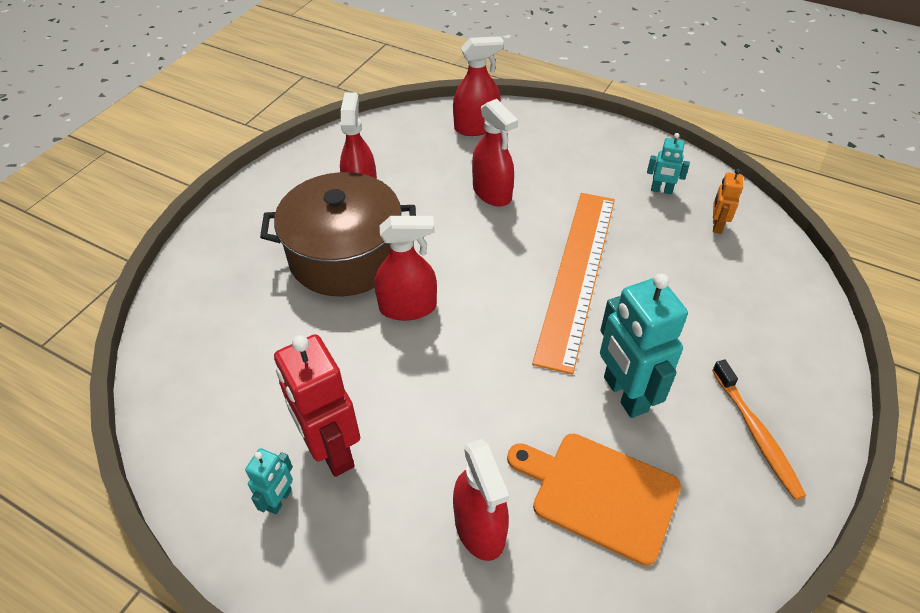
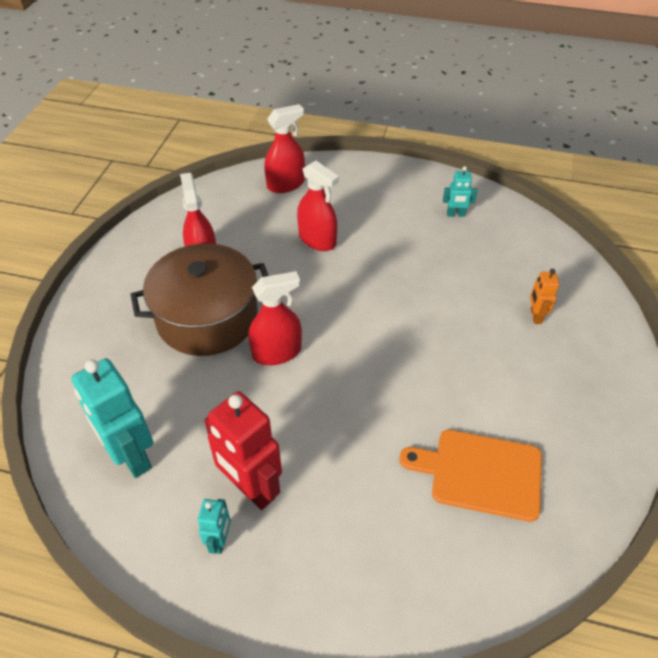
camera: 15 degrees left, 0 degrees up
(480, 527) = (395, 523): red spray bottle -> none
(577, 275) = (409, 298): orange ruler -> none
(624, 394) = (476, 389): turquoise robot -> turquoise robot (132, 457)
(716, 226) = (507, 237): orange robot -> orange robot (535, 316)
(756, 434) = (584, 399): orange toothbrush -> none

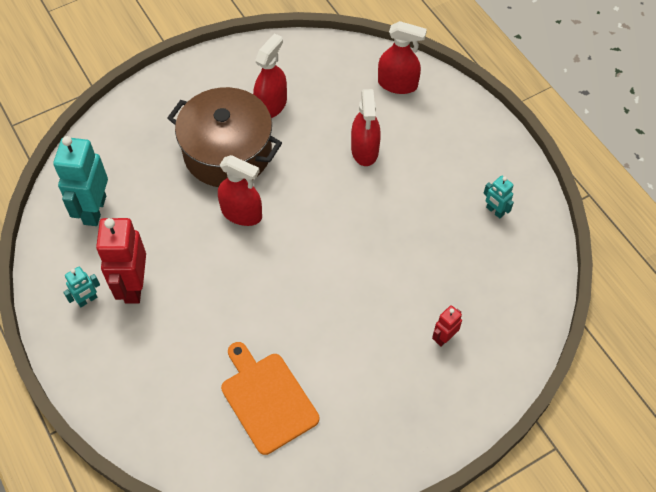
camera: 45 degrees right, 10 degrees up
(535, 316) = (444, 337): orange robot -> red robot

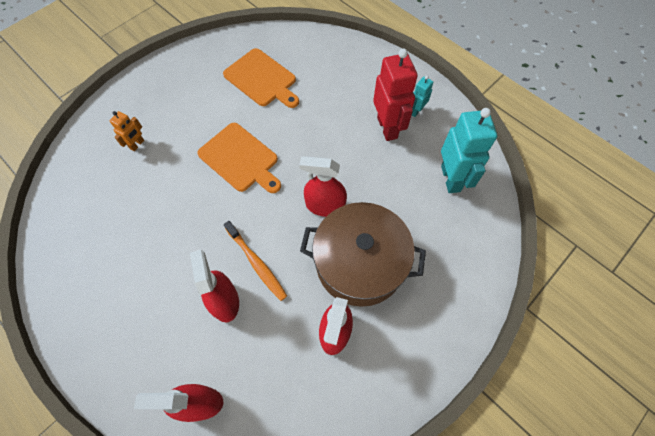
camera: 165 degrees right, 5 degrees up
(321, 288) = (240, 159): none -> orange cutting board
(327, 174) = (256, 263): none -> orange toothbrush
(444, 337) = (137, 144): red robot -> orange robot
(495, 211) = (90, 264): turquoise robot -> none

